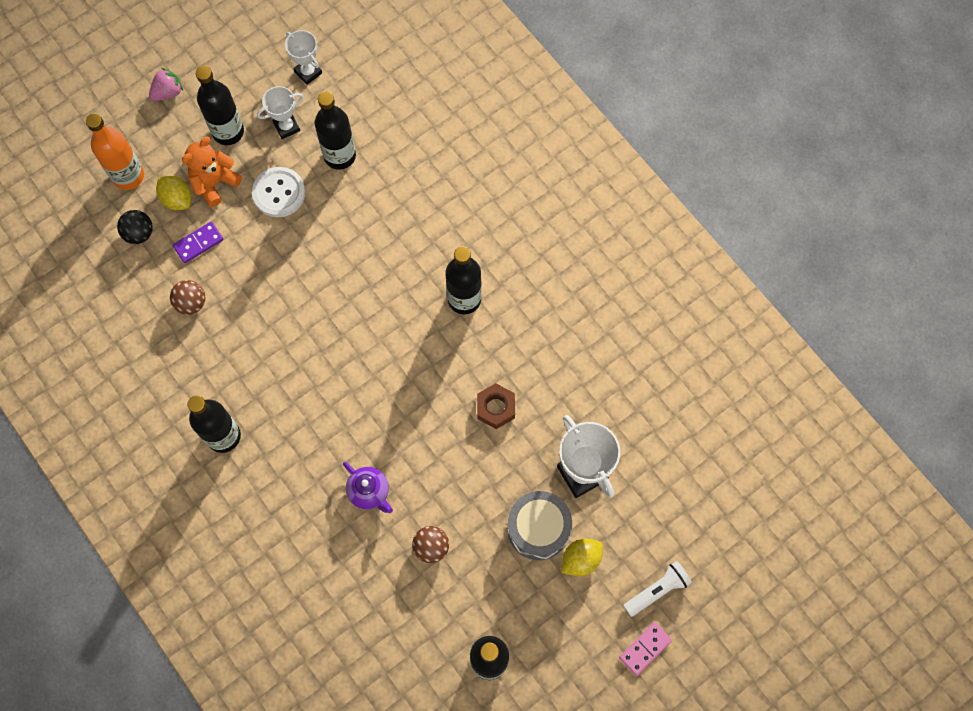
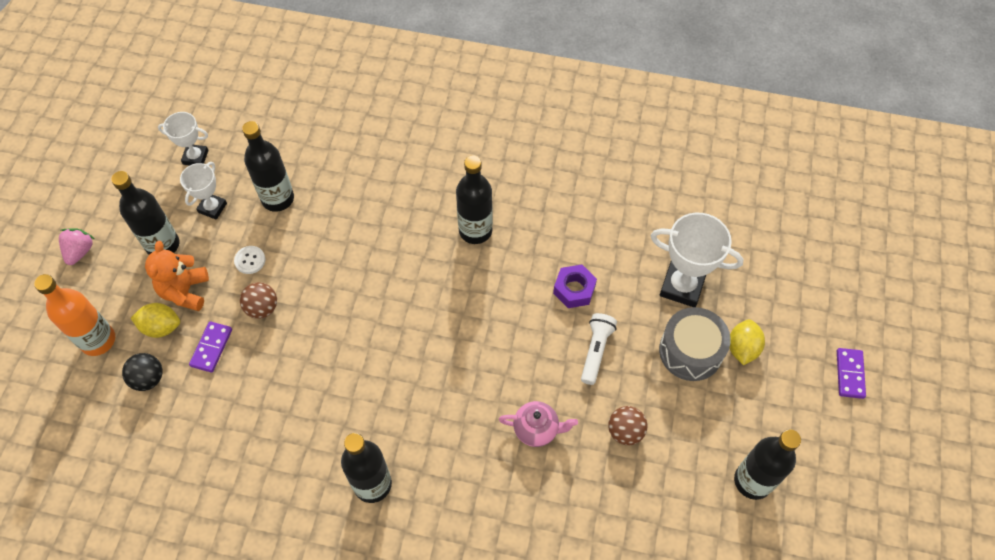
camera: 40 degrees left, 10 degrees down
(191, 303) = (247, 399): brown ball -> brown ball (262, 308)
(279, 193) = (250, 260): white button -> white button, size x0.55
(369, 492) = (537, 429): purple teapot -> pink teapot
(495, 408) = (574, 290): brown nut -> purple nut
(645, 649) = (849, 374): pink domino -> purple domino
(657, 590) = (815, 325): white flashlight -> white flashlight (596, 351)

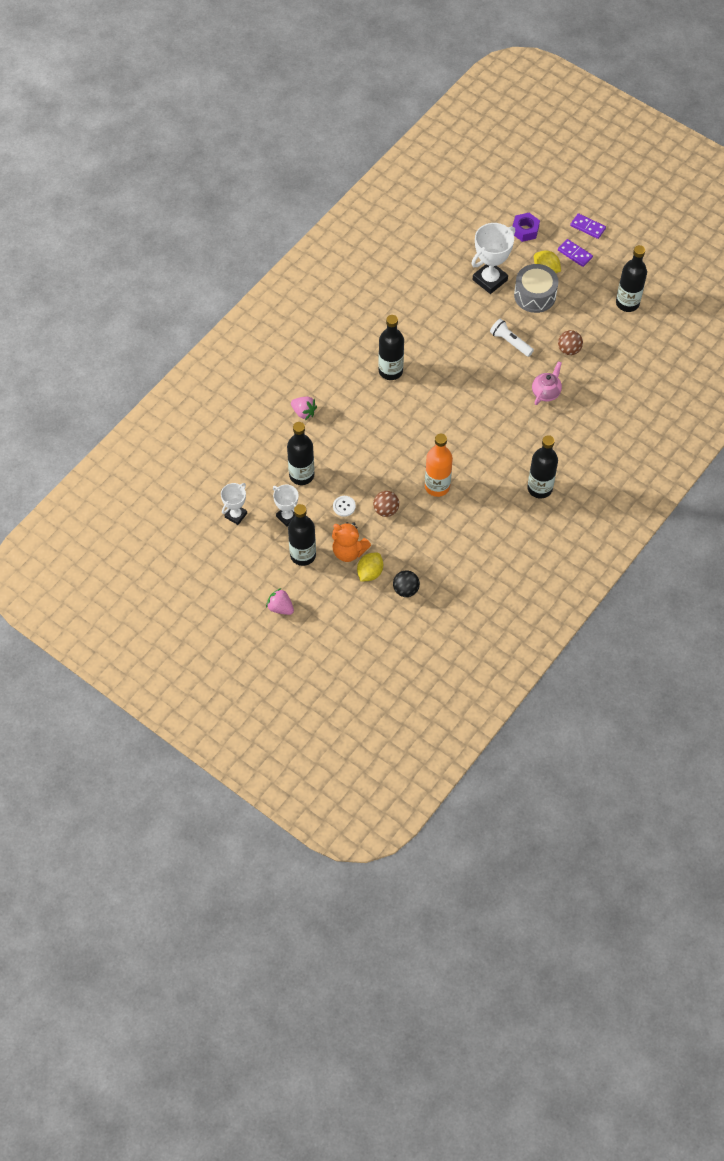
camera: 65 degrees left, 0 degrees up
(98, 340) = (361, 612): orange bottle -> orange bottle (437, 486)
(211, 348) = (401, 547): purple domino -> purple domino (575, 254)
(369, 165) = (304, 412): none -> pink strawberry
(574, 290) = (462, 335): purple nut -> purple nut (525, 230)

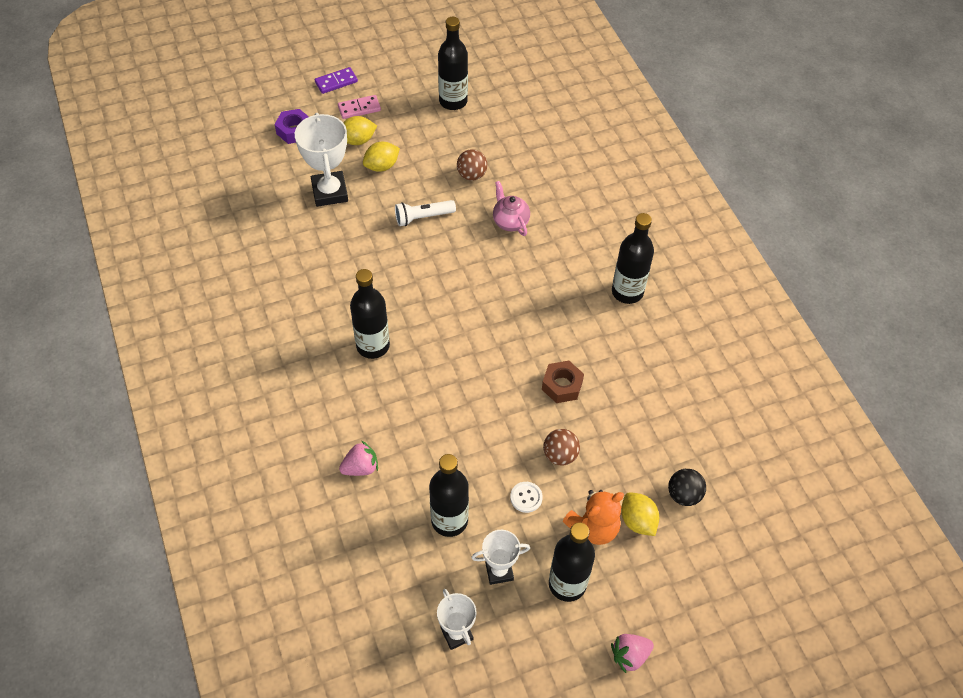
camera: 60 degrees left, 5 degrees down
(437, 486) = (562, 385): orange bottle -> brown nut
(535, 295) = (382, 166): grey drum -> yellow lemon
(575, 254) = (359, 108): purple domino -> pink domino

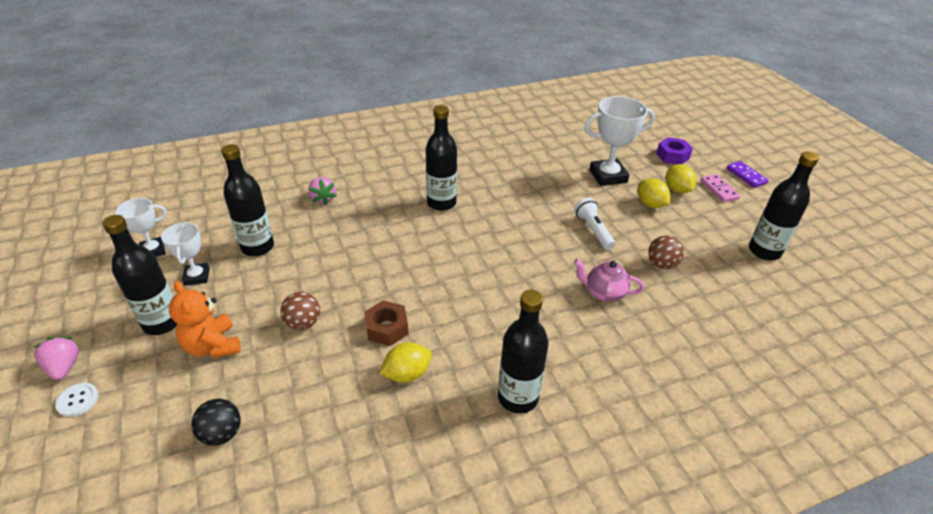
camera: 90 degrees right, 15 degrees down
(510, 222) = (604, 293): pink teapot -> pink teapot turned 135 degrees counterclockwise
(526, 497) = (263, 296): white button -> white button (78, 400)
(637, 521) = (206, 385): yellow lemon -> yellow lemon (407, 374)

